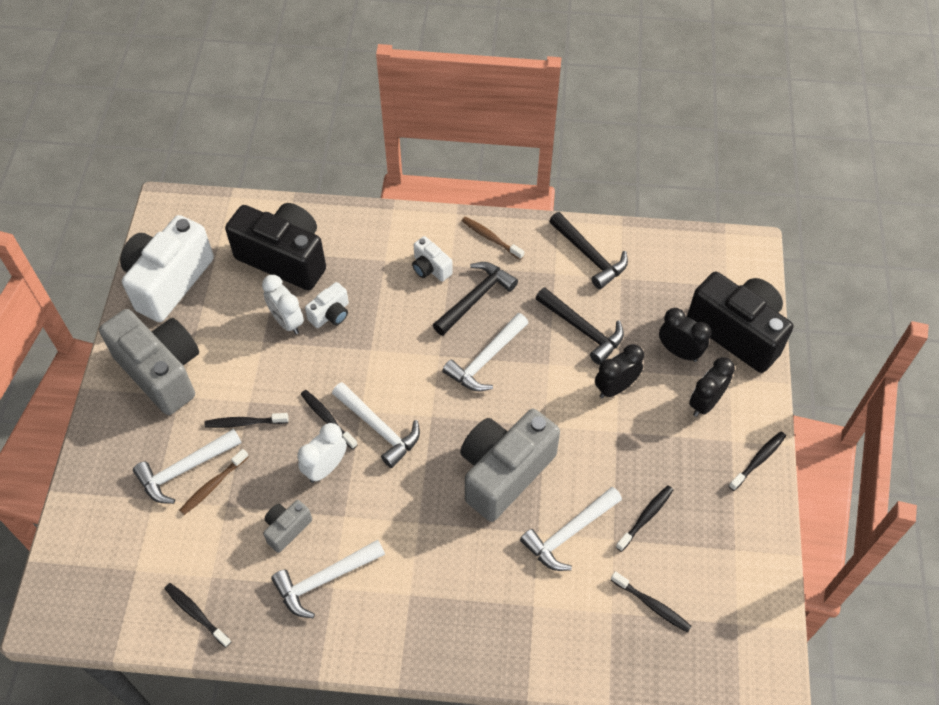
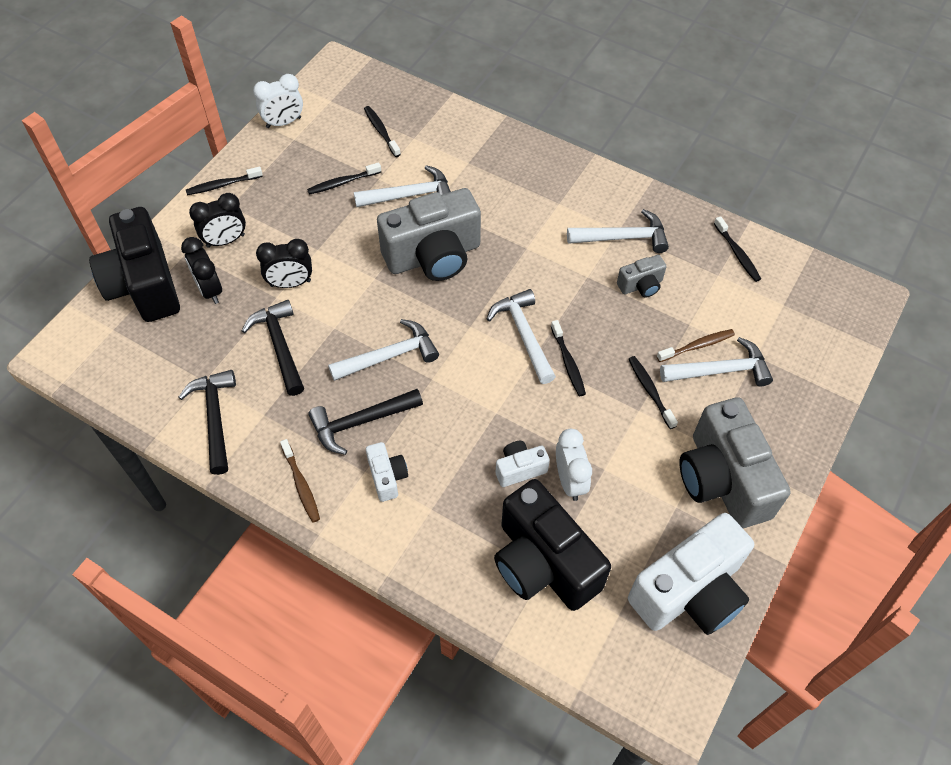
camera: 155 degrees left, 0 degrees up
(244, 423) = (650, 391): black toothbrush -> black toothbrush turned 135 degrees counterclockwise
(325, 468) = (587, 320): white clock -> white clock (283, 122)

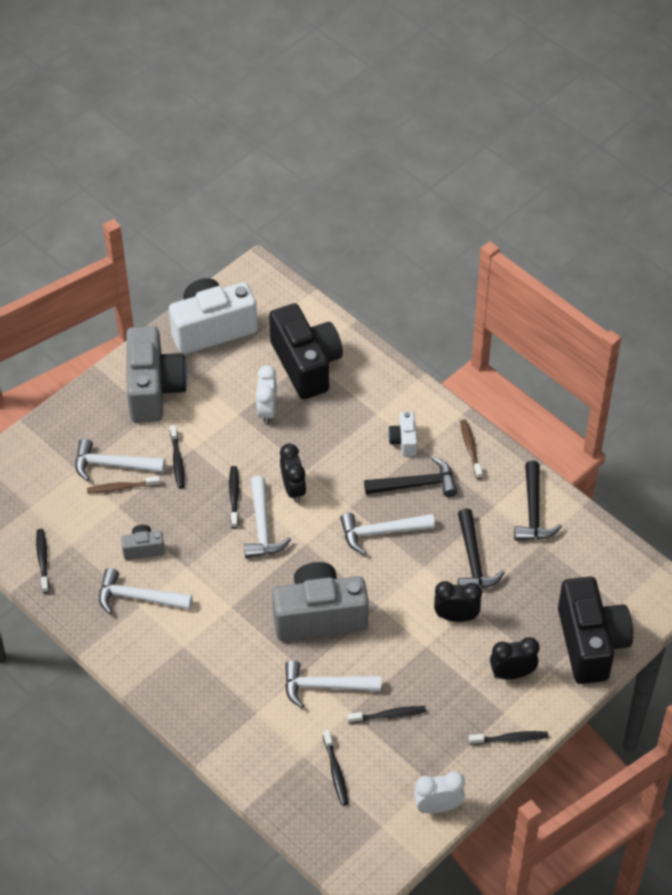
camera: 165 degrees left, 5 degrees down
(210, 290) = (530, 625): black clock -> black clock (293, 489)
(520, 469) = (302, 426): white camera -> none

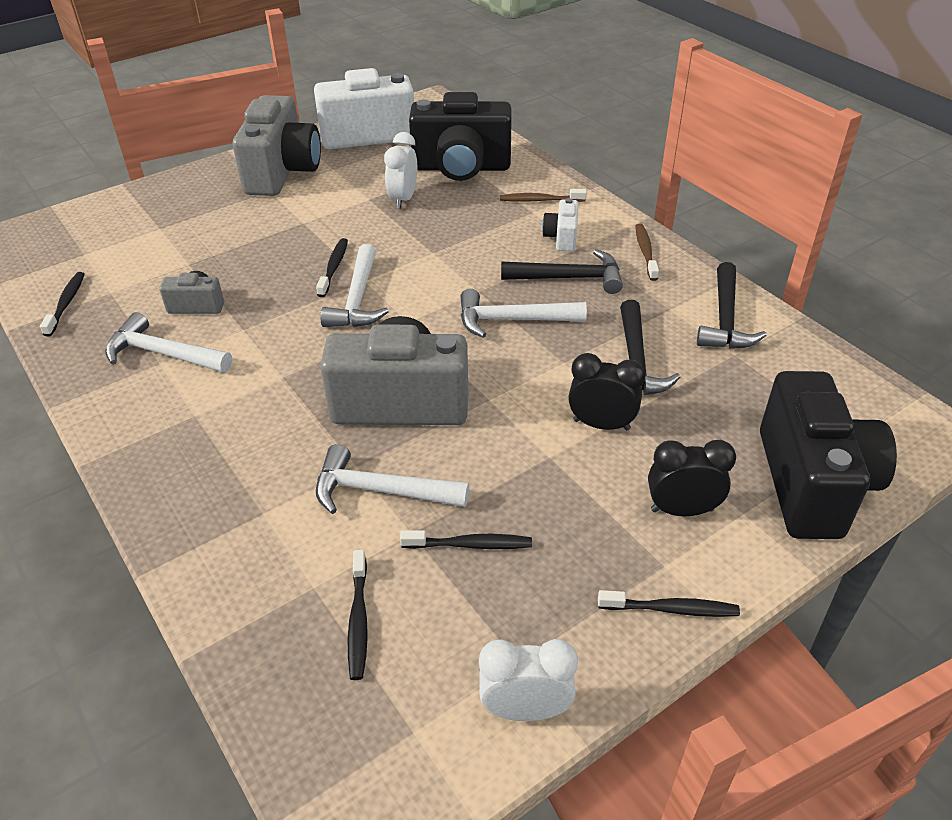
camera: 10 degrees right, 10 degrees down
(113, 465) = (203, 227): white hammer -> none
(121, 488) = (201, 247): brown toothbrush -> brown toothbrush (540, 200)
(177, 461) = (280, 230): black toothbrush -> none
(293, 489) = (410, 268): black clock -> none
(306, 364) = (461, 167): black camera -> black camera turned 105 degrees clockwise

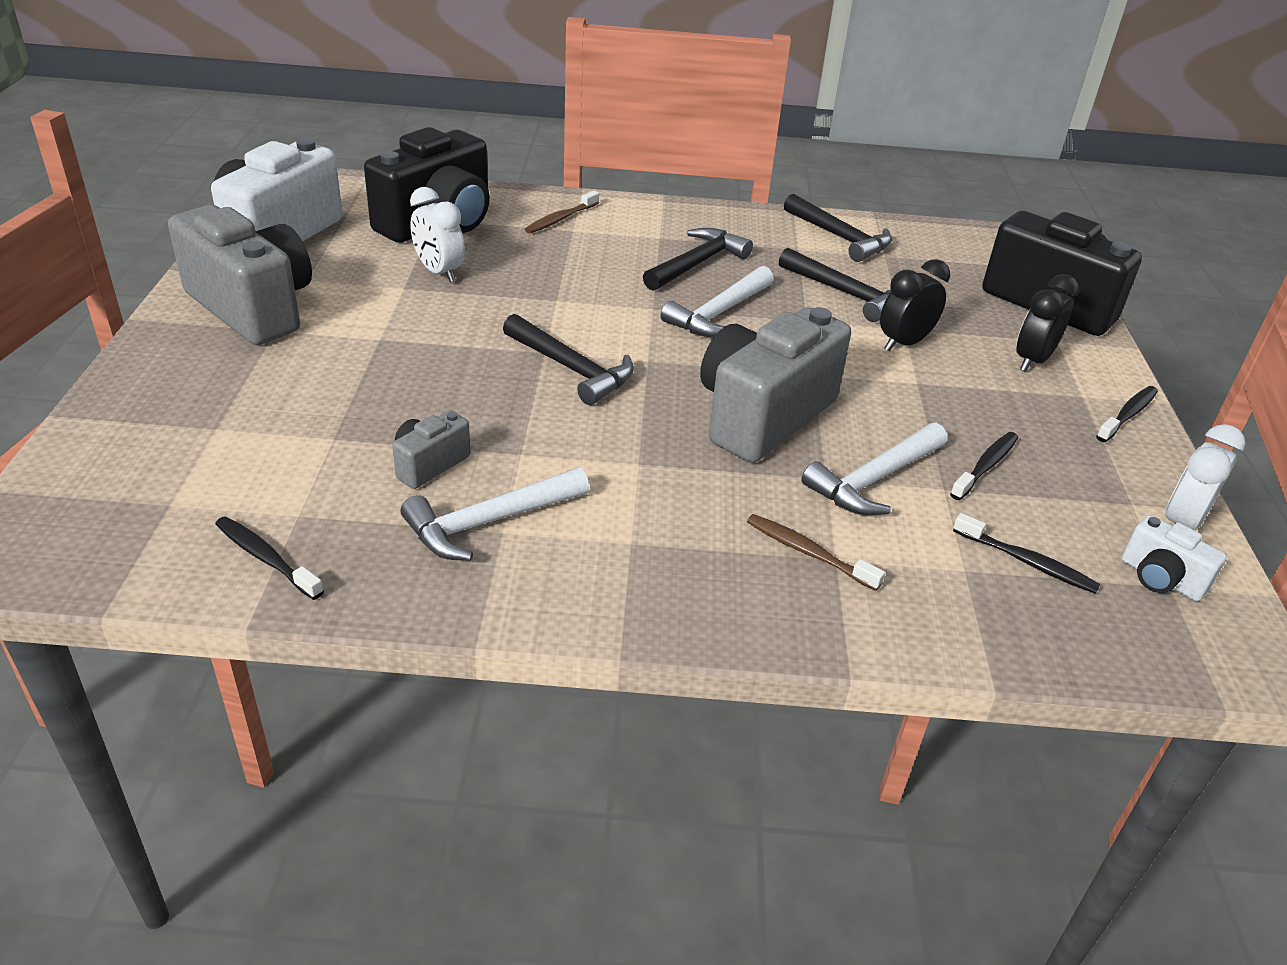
camera: 55 degrees left, 5 degrees down
(334, 267) = (495, 357): black toothbrush -> none
(358, 299) = (572, 369): white hammer -> black hammer
(561, 238) = (634, 238): white camera -> white camera (1160, 579)
(645, 252) = (710, 219): brown toothbrush -> brown toothbrush (808, 552)

